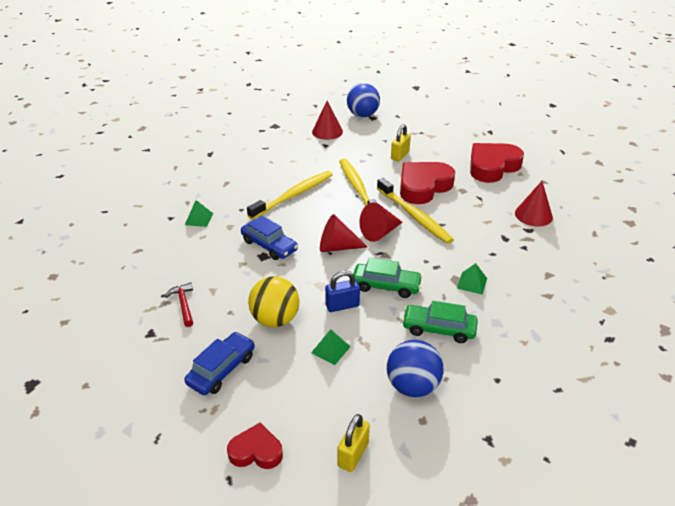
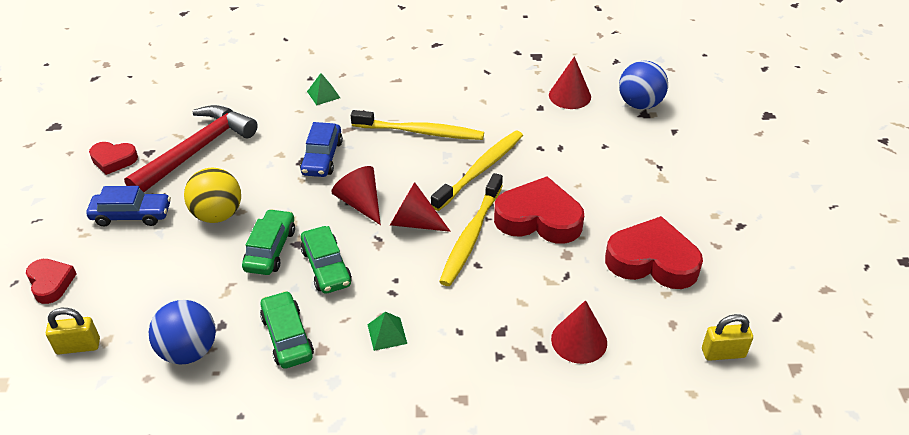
camera: 55 degrees right, 5 degrees up
(134, 358) = (113, 160): none -> red heart
(183, 304) = (197, 150): red hammer -> red hammer, size x2.35
(330, 349) = (202, 270): green pyramid -> none
(342, 305) = (270, 249): blue padlock -> green car
(400, 155) = (585, 171): yellow padlock -> yellow padlock (723, 353)

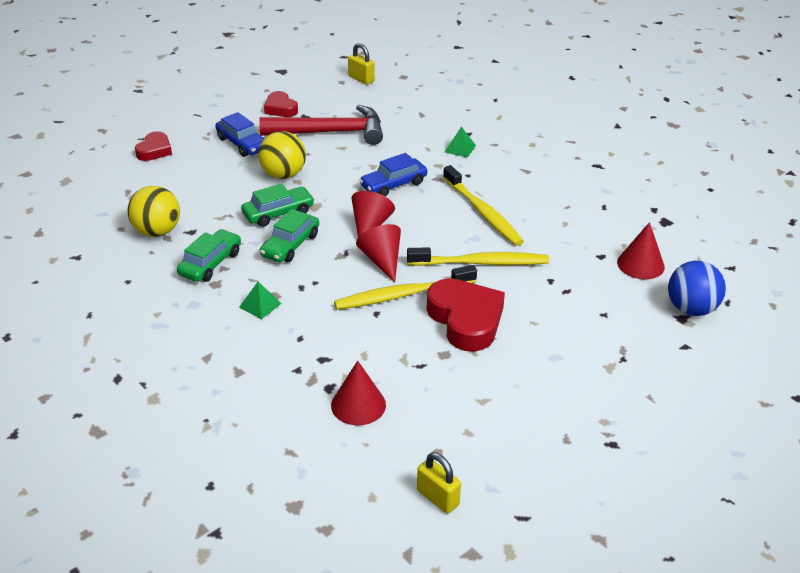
camera: 50 degrees right, 5 degrees down
(78, 346) = (118, 189): yellow padlock -> yellow padlock (361, 79)
(189, 351) = (157, 231): blue ball -> yellow ball
(652, 261) = (496, 406): red heart -> none

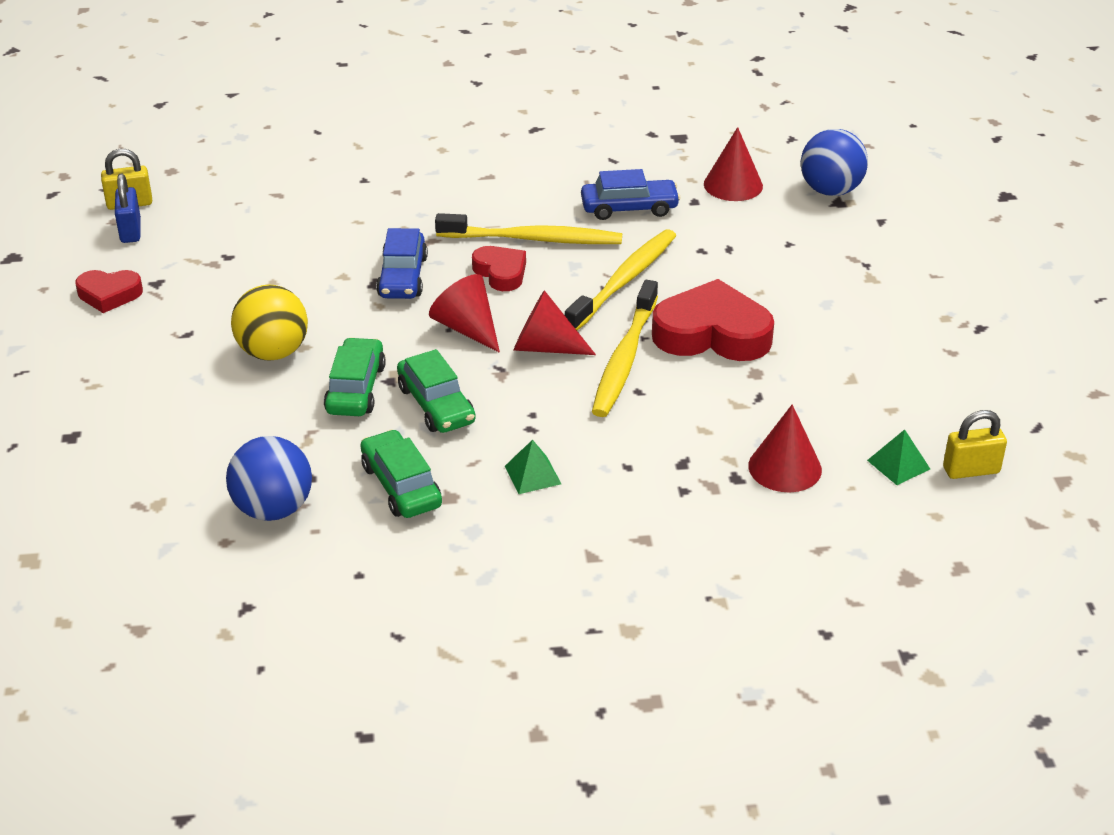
camera: 55 degrees left, 0 degrees up
(154, 150) = (63, 444): red heart -> red heart (501, 273)
(157, 231) = (273, 509): yellow ball -> blue ball
(242, 144) = (153, 359): blue car -> blue car (629, 208)
(331, 132) = (225, 277): red hammer -> none
(339, 90) = (131, 231): none -> blue padlock
(460, 148) = (388, 199): green pyramid -> green pyramid (898, 464)

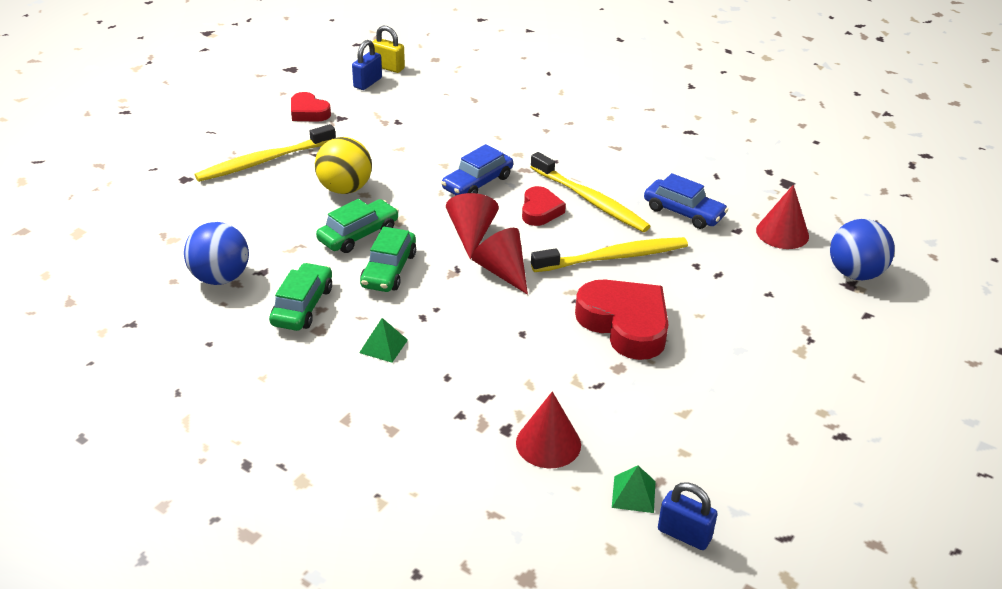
camera: 40 degrees right, 0 degrees up
(624, 359) = (542, 307): yellow toothbrush -> yellow toothbrush (263, 161)
(971, 470) = (684, 534): yellow padlock -> blue padlock

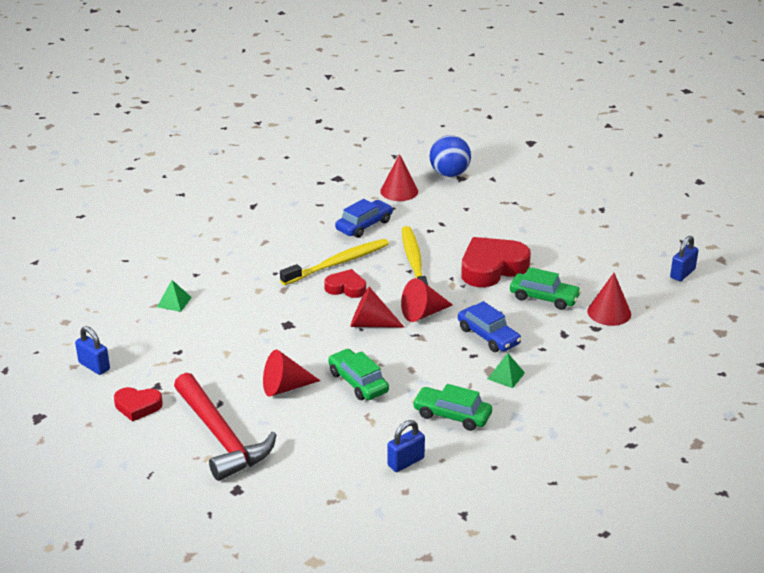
camera: 80 degrees left, 5 degrees down
(220, 277) = (406, 462): blue ball -> blue padlock
(263, 161) = (221, 437): yellow toothbrush -> red hammer
(308, 112) = (138, 406): red heart -> red heart turned 45 degrees clockwise
(345, 189) = (285, 387): yellow ball -> red cone
(388, 67) = (68, 351): yellow padlock -> none
(388, 270) = (411, 368): green car -> green car (544, 298)
(477, 183) = (297, 315): blue car -> blue car (488, 336)
(633, 494) = (652, 286): green pyramid -> green pyramid (174, 302)

